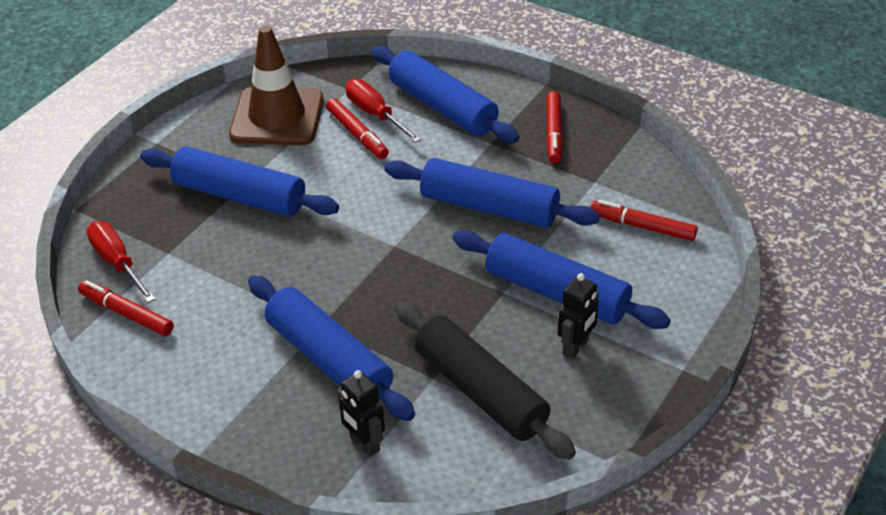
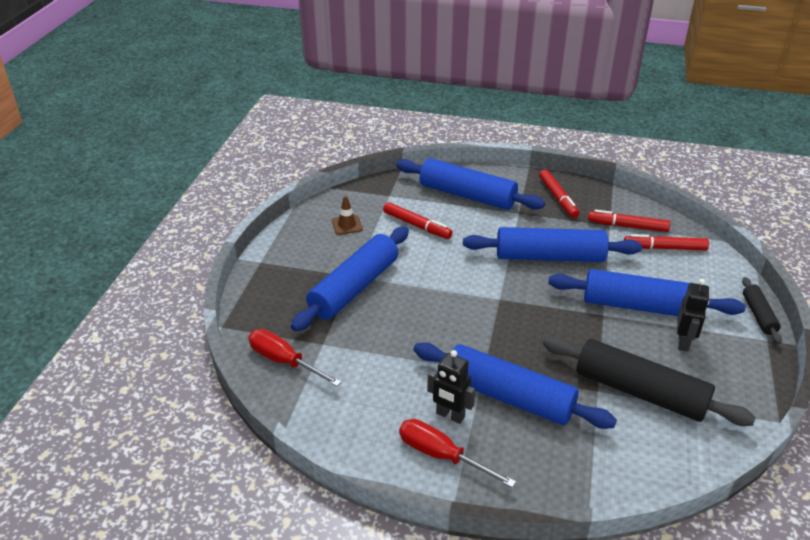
camera: 20 degrees left, 5 degrees down
(126, 314) = (317, 401): red marker -> red marker (627, 226)
(240, 196) = (354, 288): blue rolling pin -> blue rolling pin turned 60 degrees counterclockwise
(277, 117) = (347, 225): brown traffic cone -> brown traffic cone, size x0.40
(364, 444) = (582, 457): black robot -> black robot (450, 415)
(375, 114) = (421, 209): red screwdriver -> red screwdriver (441, 455)
(696, 337) = (758, 315): none -> black rolling pin

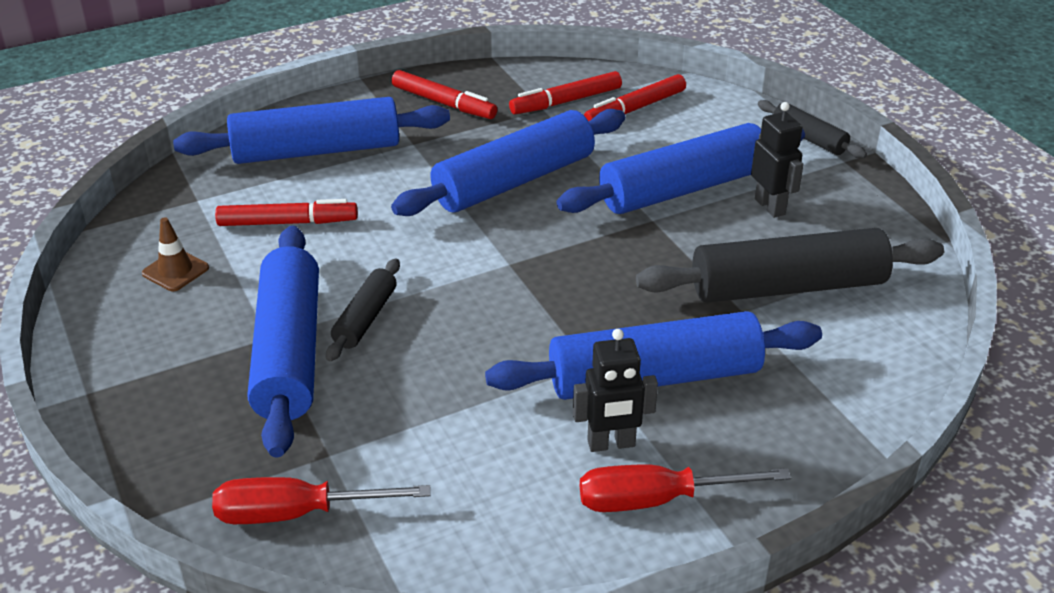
camera: 40 degrees left, 0 degrees up
(403, 290) = (365, 318): none -> black rolling pin

